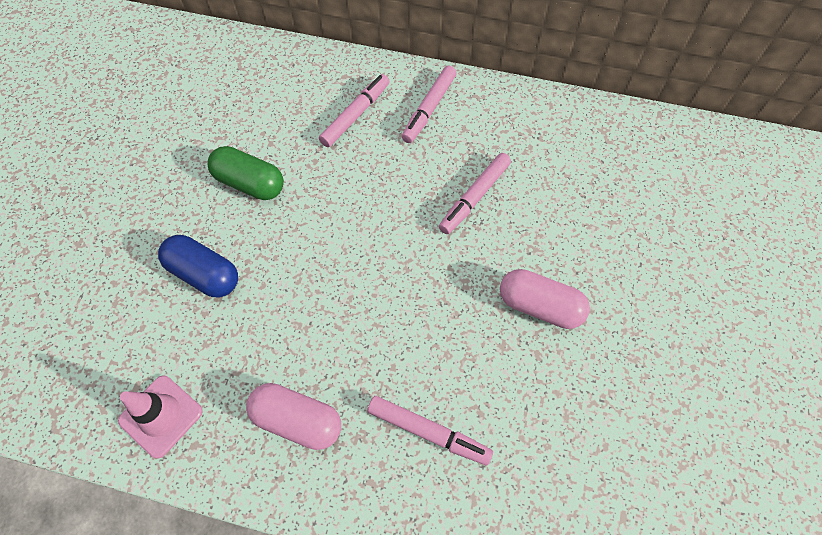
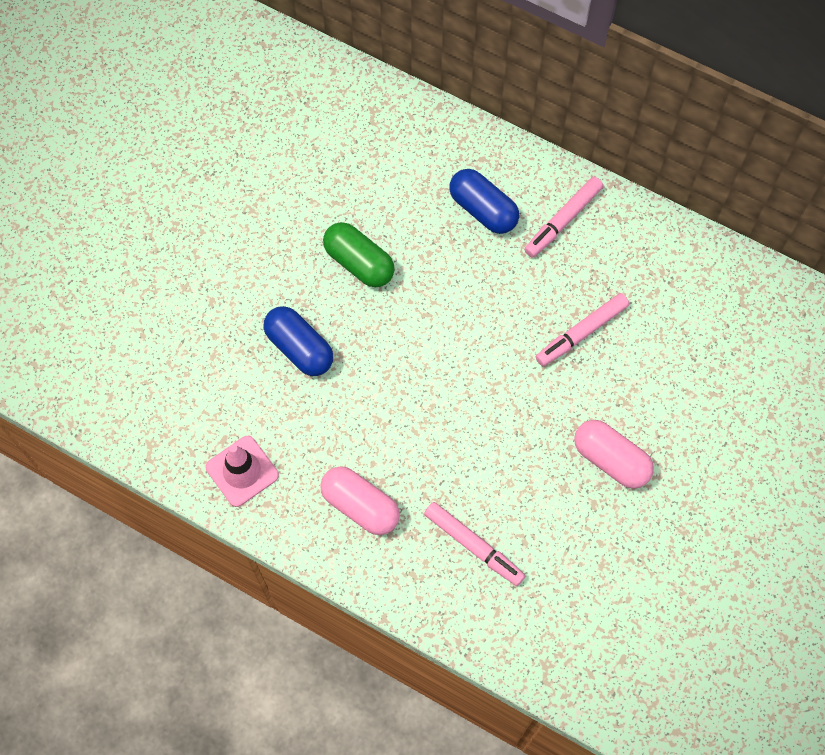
camera: 15 degrees right, 5 degrees up
(355, 115) = (483, 209): pink marker -> blue capsule

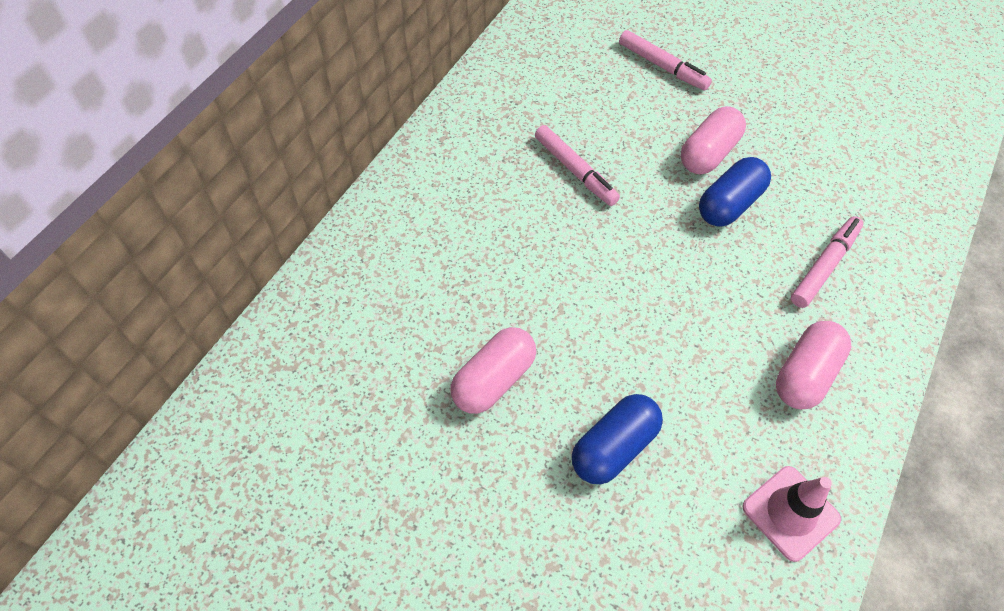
camera: 90 degrees left, 10 degrees down
(359, 263) = (494, 380): green capsule -> pink capsule
(483, 209) = (427, 252): blue capsule -> blue capsule (729, 204)
(563, 221) = (445, 181): pink marker -> pink marker (662, 66)

